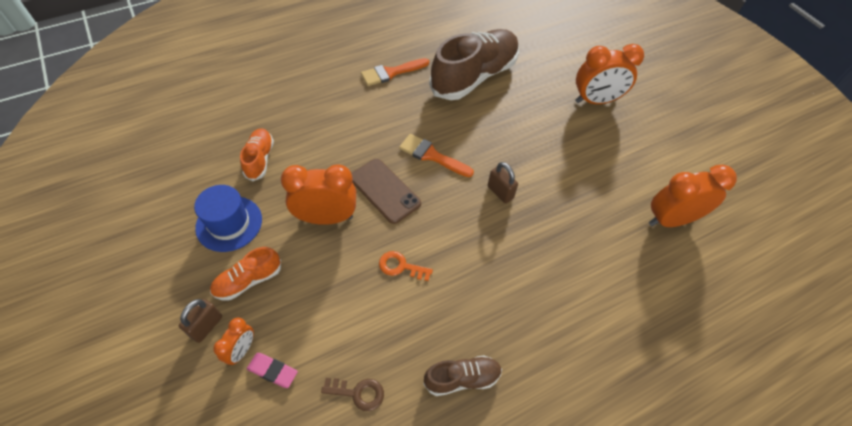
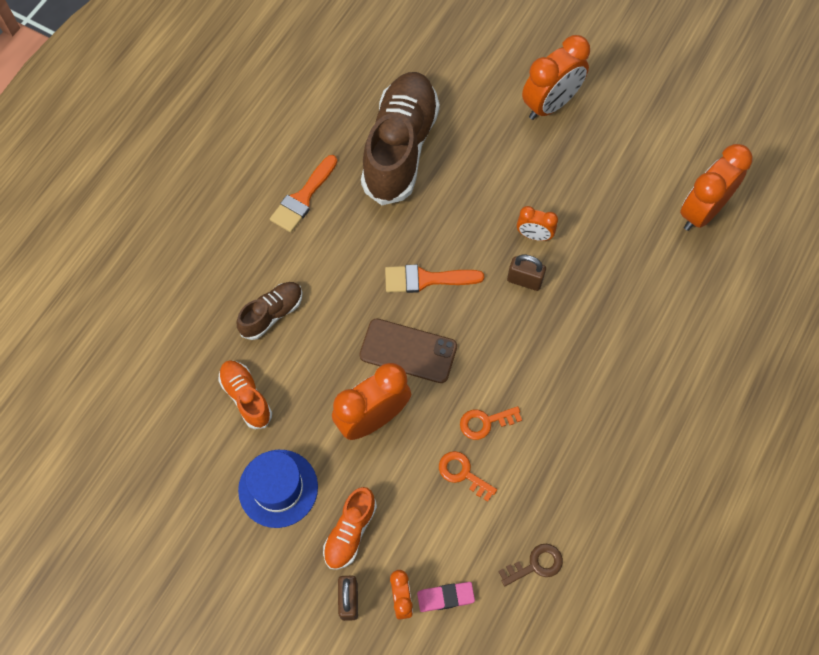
camera: 30 degrees left, 10 degrees up
(357, 291) = (463, 473): none -> orange key
(462, 378) = (614, 492): brown shoe -> brown shoe (272, 314)
(528, 169) = (534, 235): none -> orange clock

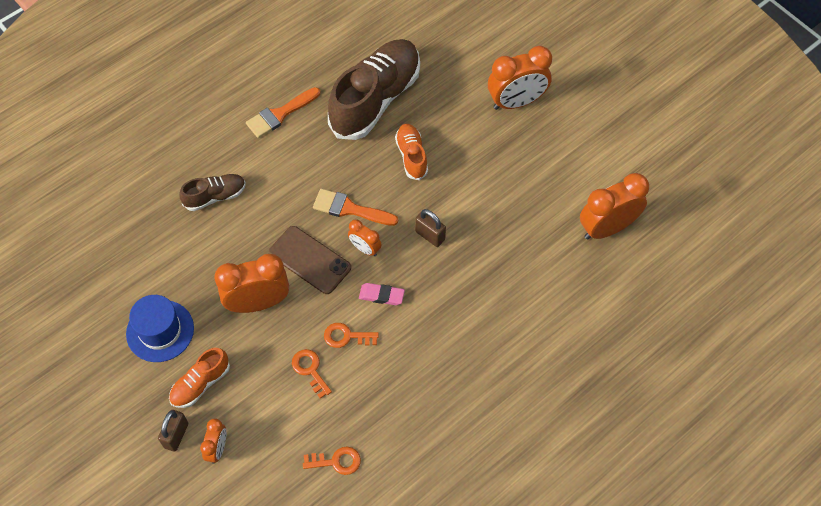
camera: 20 degrees right, 5 degrees down
(246, 397) = (166, 253): orange shoe -> orange shoe (411, 156)
(445, 597) = (252, 460): pink eraser -> pink eraser (381, 295)
(534, 235) = (454, 202): orange clock -> orange clock (365, 248)
(535, 564) = (336, 461): brown key -> orange key

